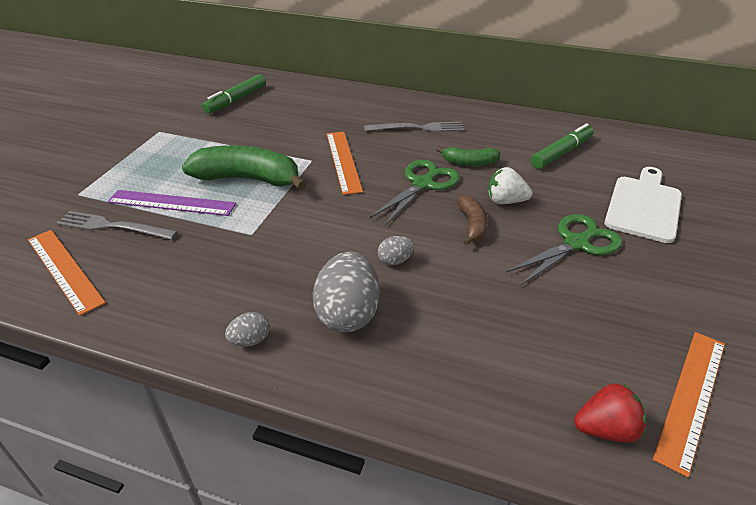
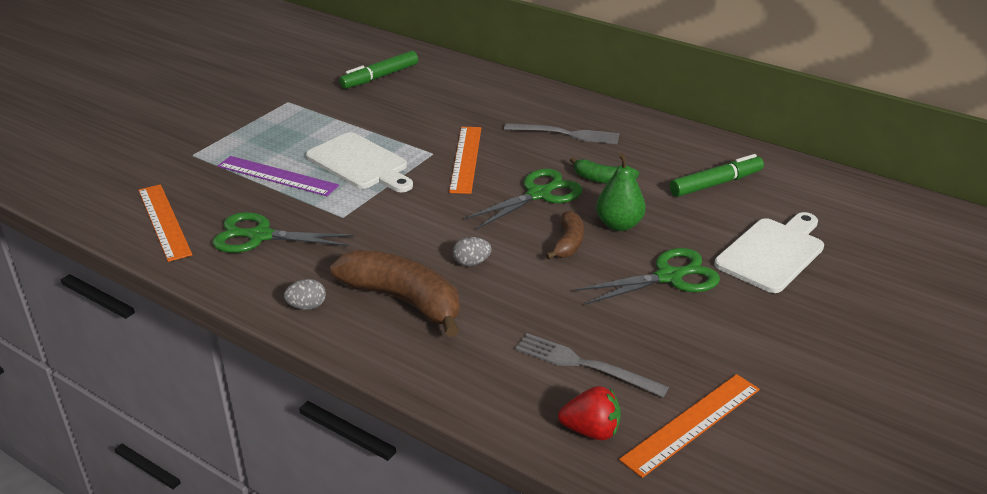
camera: 15 degrees right, 5 degrees down
(113, 226) = (216, 190): grey fork -> grey fork (584, 365)
(173, 269) = (259, 236): none -> green scissors
(248, 179) = (360, 163): green banana -> white cutting board
(348, 314) = (404, 300): grey egg -> brown banana
(505, 201) = (619, 225): white strawberry -> green pear

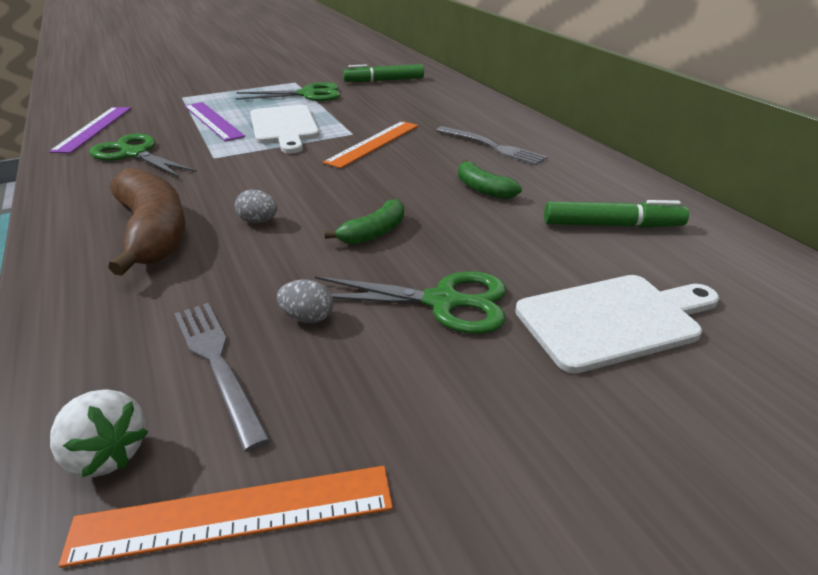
camera: 30 degrees right, 0 degrees up
(164, 221) = (93, 129): orange ruler -> purple ruler
(307, 306) = (76, 212): grey egg -> grey egg (307, 318)
(539, 194) = (402, 185): green scissors -> green scissors (308, 94)
(568, 243) = (374, 233): brown banana -> green banana
(591, 431) = (106, 454): red strawberry -> white strawberry
(619, 225) = (450, 232): green pear -> none

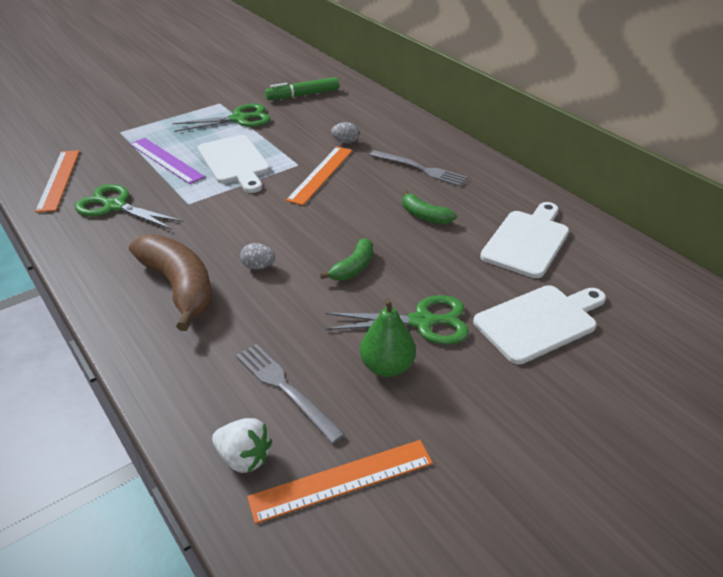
camera: 10 degrees left, 5 degrees up
(93, 129) = (58, 180): purple ruler -> orange ruler
(307, 318) = (332, 346): grey egg -> grey egg (345, 142)
(373, 352) = (387, 367): none -> green pear
(612, 225) = (527, 241): green marker -> white cutting board

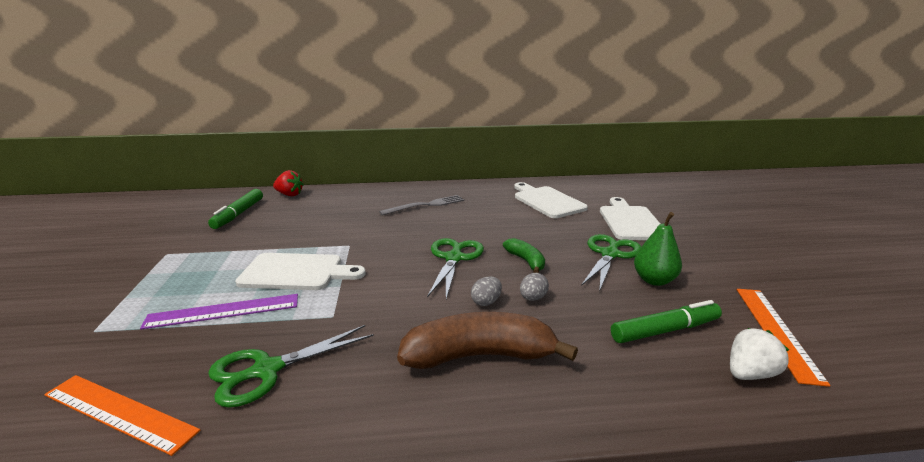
camera: 60 degrees left, 15 degrees down
(239, 119) = (220, 251): green scissors -> green scissors (454, 258)
(285, 388) = (665, 330): grey fork -> green marker
(320, 174) = (379, 240): orange ruler -> none
(345, 142) = (346, 218): grey egg -> grey egg (533, 298)
(363, 96) = (289, 194): none -> red strawberry
(424, 216) = (486, 220): green banana -> none

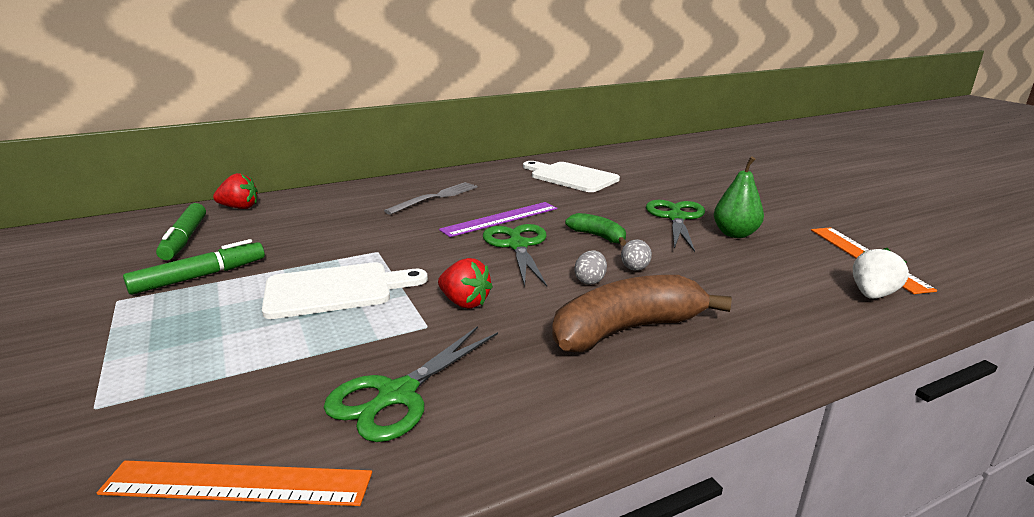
camera: 20 degrees left, 0 degrees up
(223, 311) = (275, 348): purple ruler -> purple ruler (500, 219)
(374, 301) = (464, 302): none -> red strawberry
(630, 221) = (671, 185): white cutting board -> none
(665, 330) = (778, 274): green marker -> green marker (200, 276)

